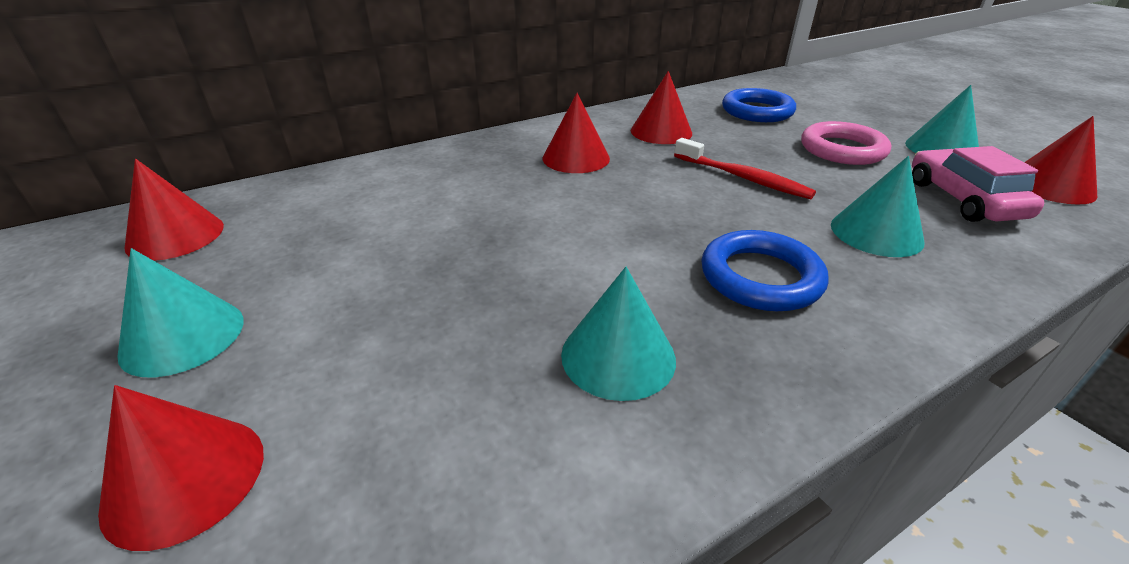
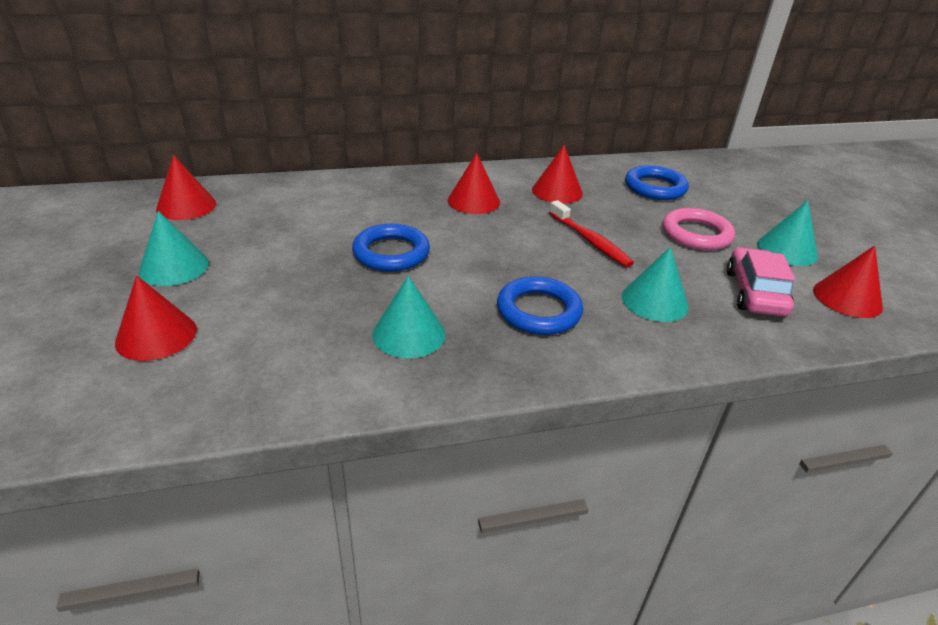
camera: 15 degrees right, 0 degrees up
(515, 241) = (391, 253): none -> blue ring

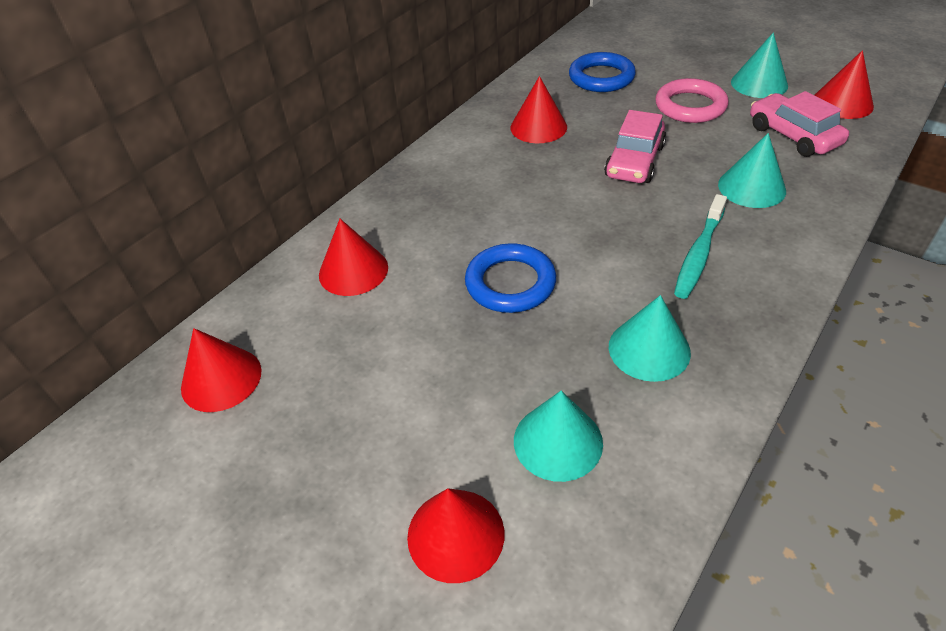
camera: 35 degrees left, 10 degrees up
(174, 267) = (338, 454): turquoise cone -> turquoise cone (558, 441)
(473, 201) = (490, 181): red cone -> red cone (353, 271)
(538, 311) = (699, 254): blue ring -> turquoise toothbrush
(590, 241) = (634, 161): red toothbrush -> pink car

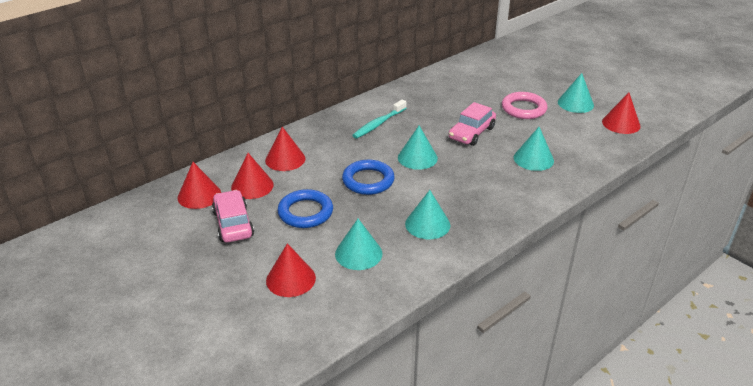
camera: 10 degrees right, 10 degrees down
(538, 127) = (424, 104): red cone -> red cone (252, 186)
(571, 222) = (417, 158): none -> turquoise cone
(601, 77) = (477, 83): blue ring -> blue ring (305, 212)
(699, 254) = (481, 186): turquoise toothbrush -> turquoise toothbrush (378, 124)
(793, 135) = (577, 136): pink car -> pink car (233, 224)

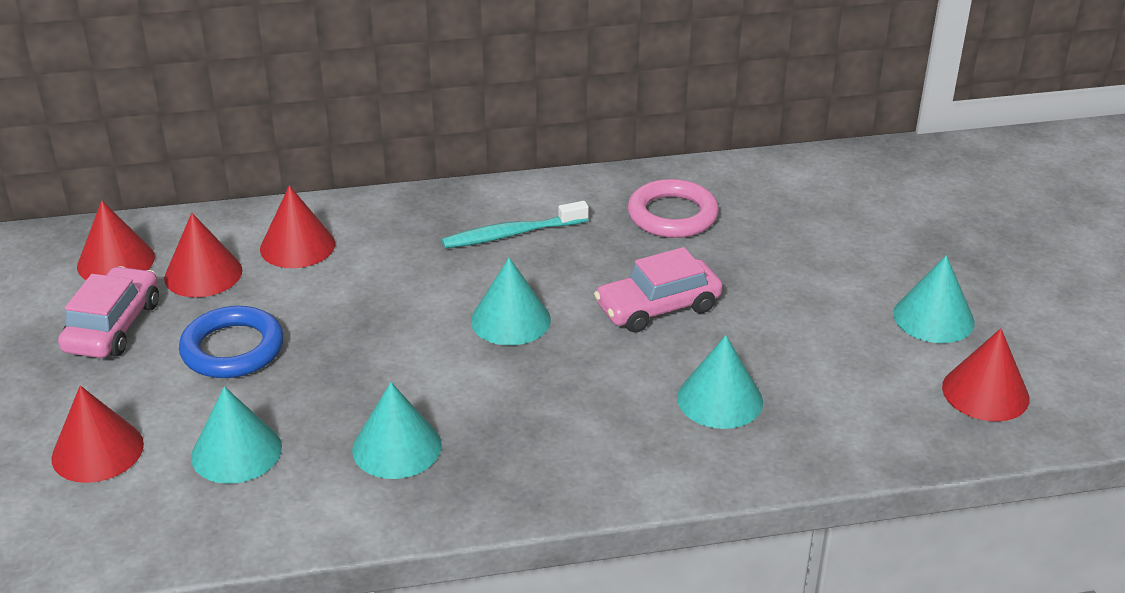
camera: 30 degrees right, 0 degrees up
(368, 181) = (385, 331): blue ring -> none
(523, 109) = (812, 294): pink ring -> pink ring (672, 215)

